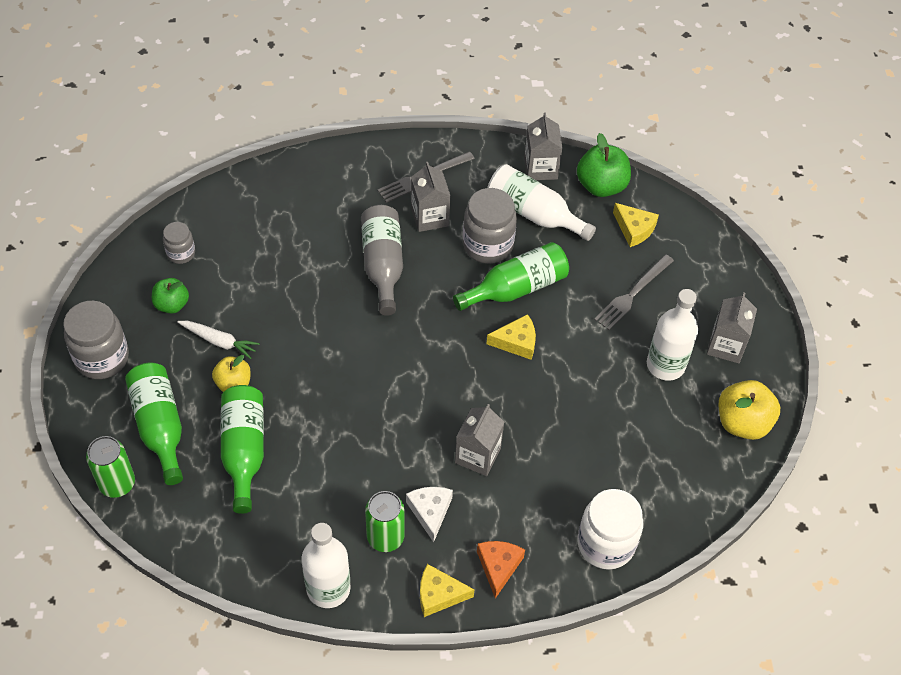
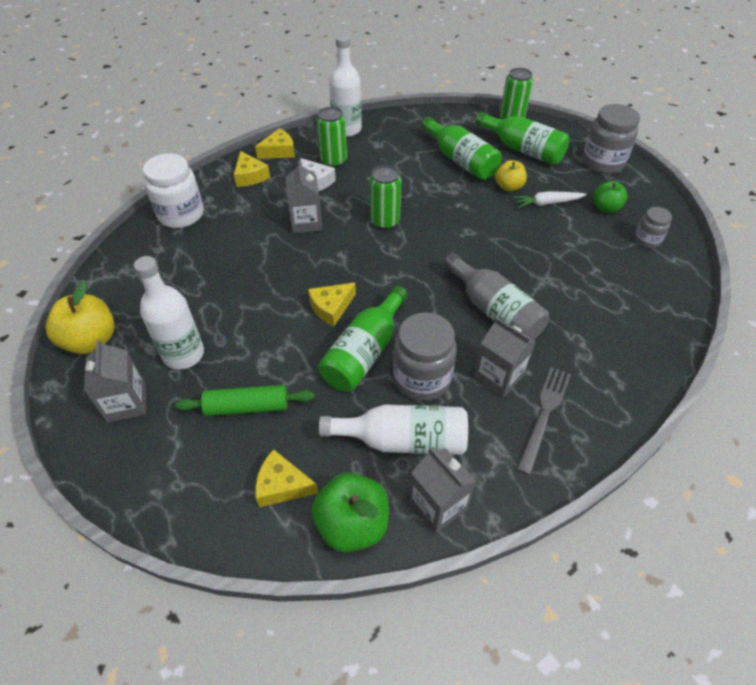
camera: 150 degrees right, 5 degrees down
(397, 411) = (385, 221): none -> green can
(498, 567) = (250, 176): orange cheese -> yellow cheese
(633, 294) = (247, 407): grey fork -> green rolling pin

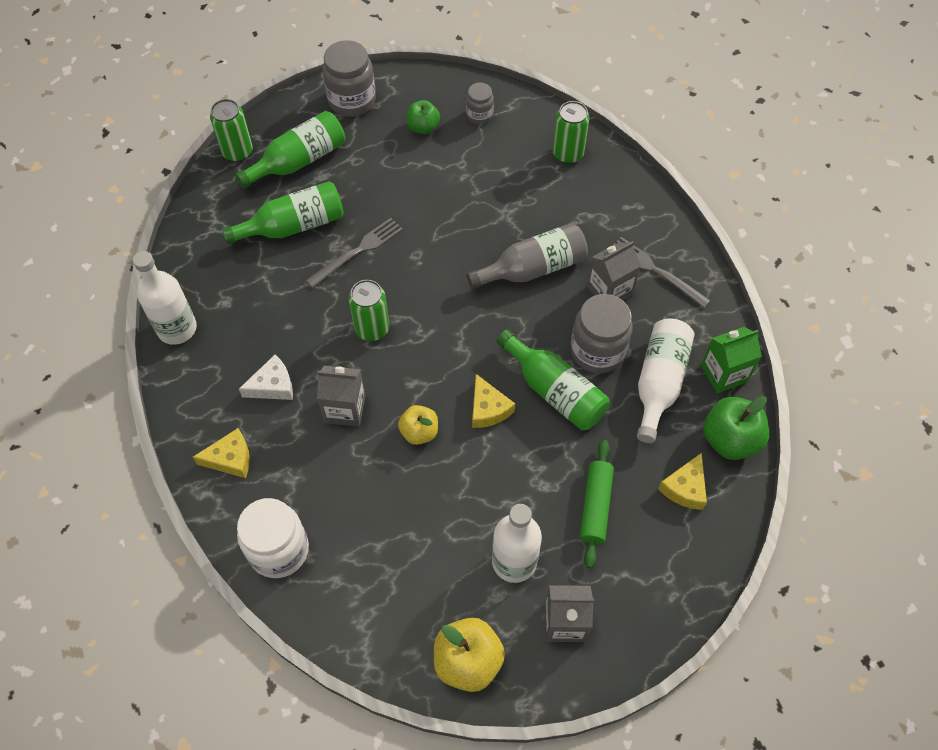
camera: 75 degrees left, 10 degrees up
(279, 151) = (190, 416): yellow cheese -> none
(333, 160) = (237, 357): green can -> green can (568, 153)
(437, 505) = (724, 373): grey carton -> green carton
(454, 198) = (357, 251): none -> grey fork
(508, 187) = (358, 196): yellow apple -> yellow apple (419, 432)
(547, 203) = (398, 172): white carrot -> none

